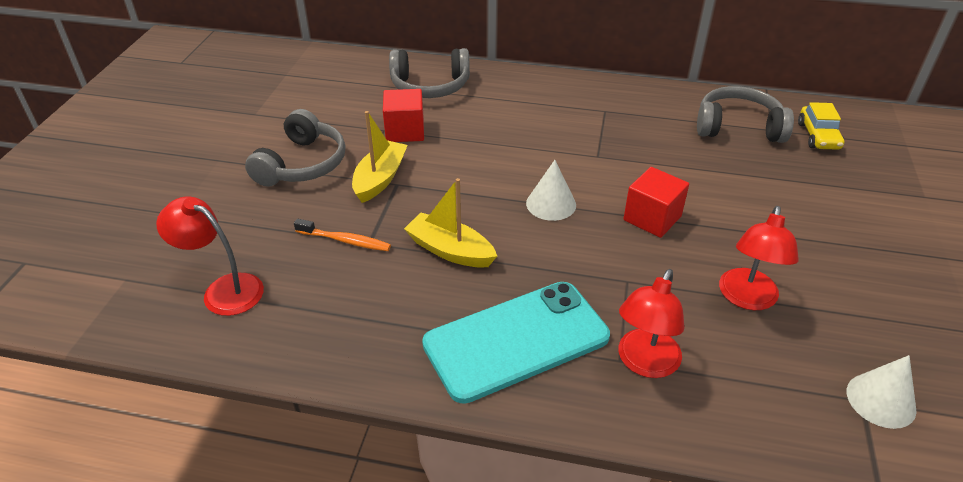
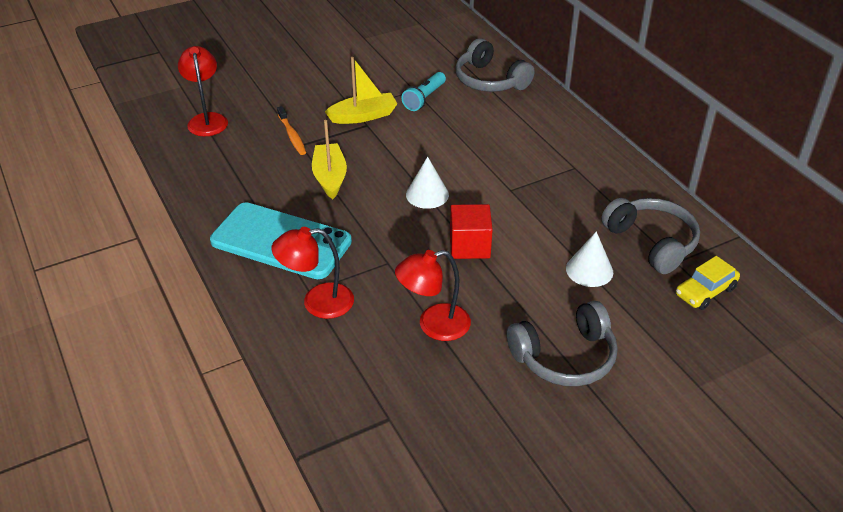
camera: 50 degrees right, 0 degrees up
(302, 164) = (340, 82): grey headphones -> grey headphones (565, 357)
(405, 131) = (424, 98): red cube -> turquoise flashlight
(881, 400) = (399, 428): white cone -> white cone (589, 270)

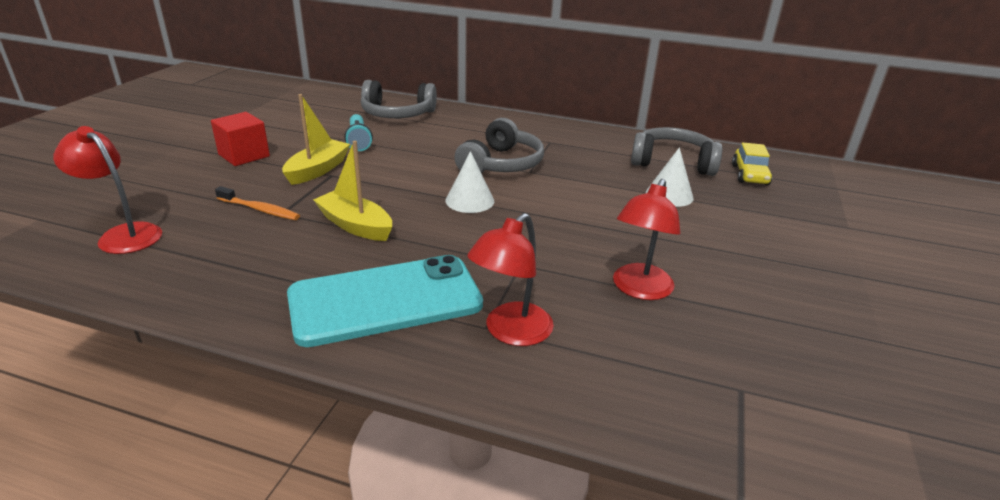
camera: 45 degrees left, 10 degrees down
(469, 246) = (564, 219): red cube -> red cube (244, 155)
(565, 357) = (758, 256): grey headphones -> grey headphones (501, 164)

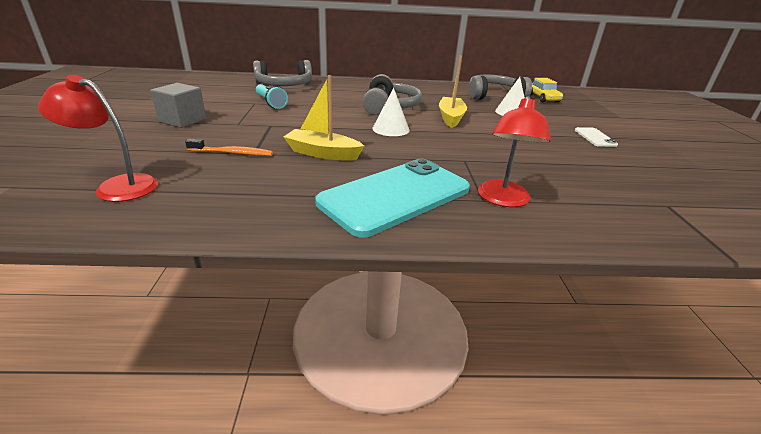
camera: 20 degrees left, 0 degrees up
(244, 155) = (183, 120): red cube -> grey cube
(317, 170) = (256, 123): yellow boat -> yellow boat (451, 118)
(639, 289) = (552, 163): red lamp -> none
(756, 258) = (595, 137): none -> white phone

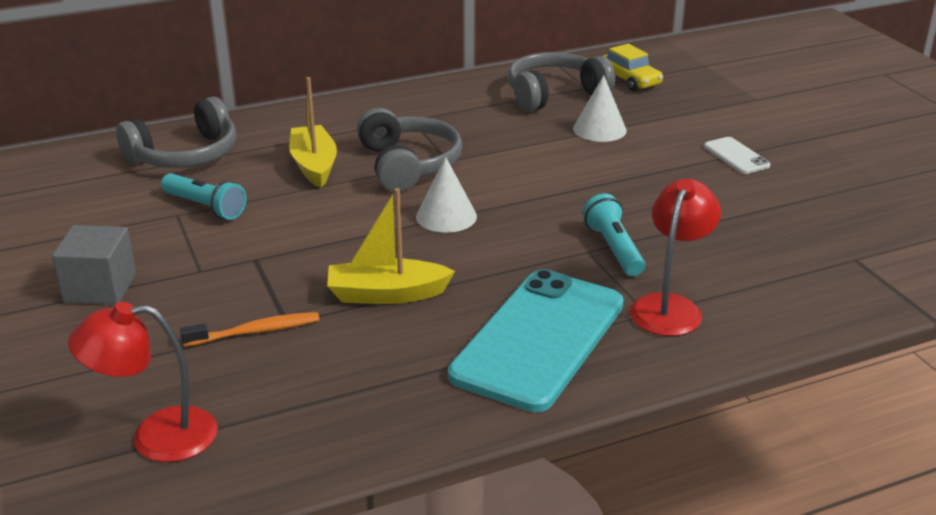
camera: 20 degrees left, 0 degrees up
(451, 118) = (518, 166): yellow boat -> yellow boat (314, 165)
(483, 162) = (613, 248): none -> turquoise flashlight
(503, 200) = (670, 306): red lamp -> red lamp turned 150 degrees counterclockwise

